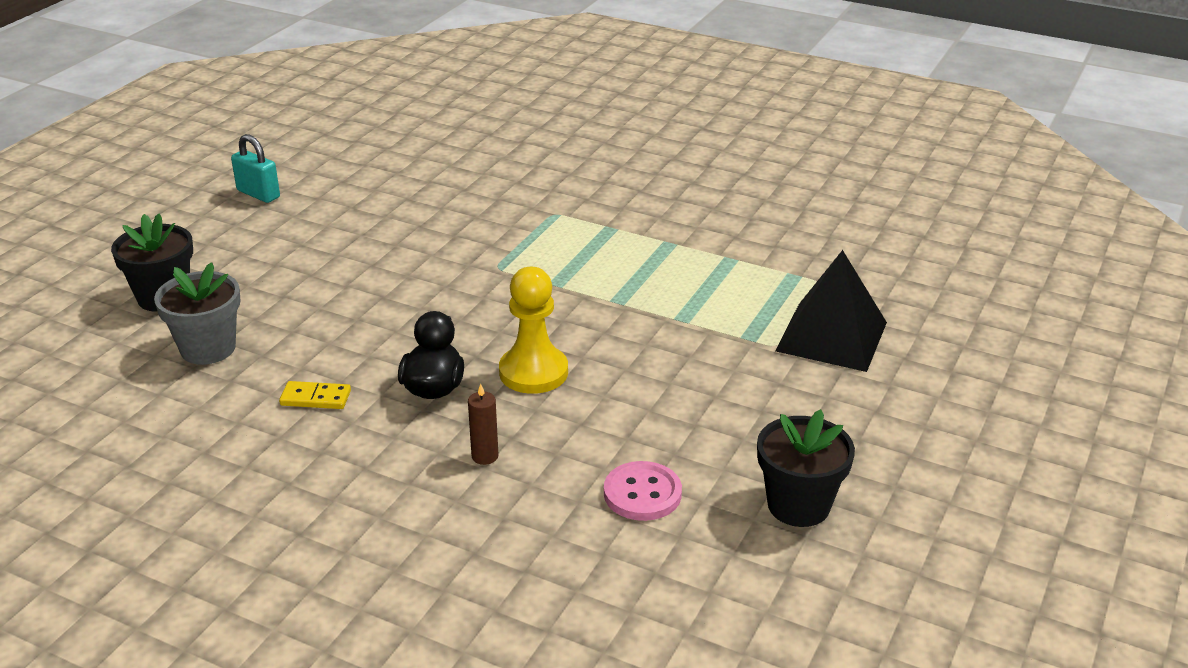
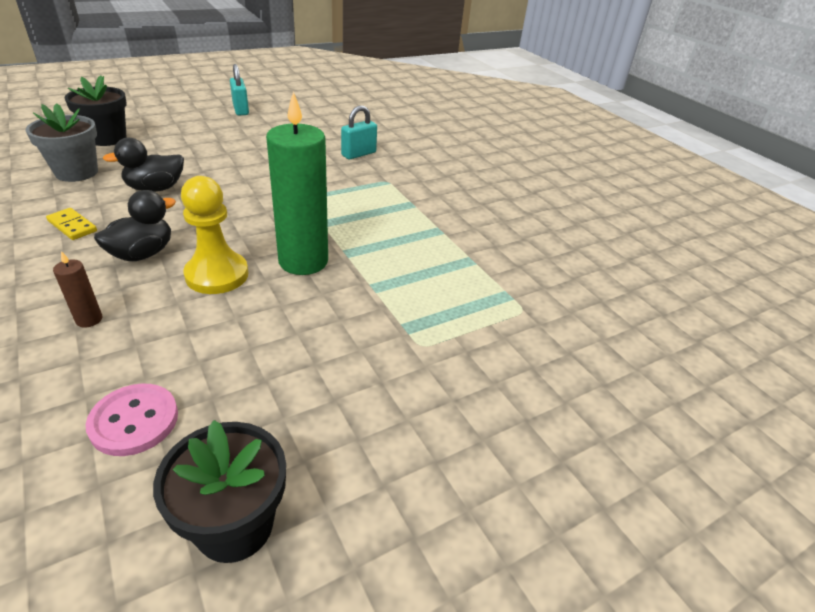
camera: 30 degrees right, 5 degrees up
(330, 325) = (155, 188): none -> black duck
(482, 195) = (358, 154): none -> turquoise padlock
(590, 326) = (303, 261): none -> green candle
(831, 336) = (479, 362): black pyramid -> none

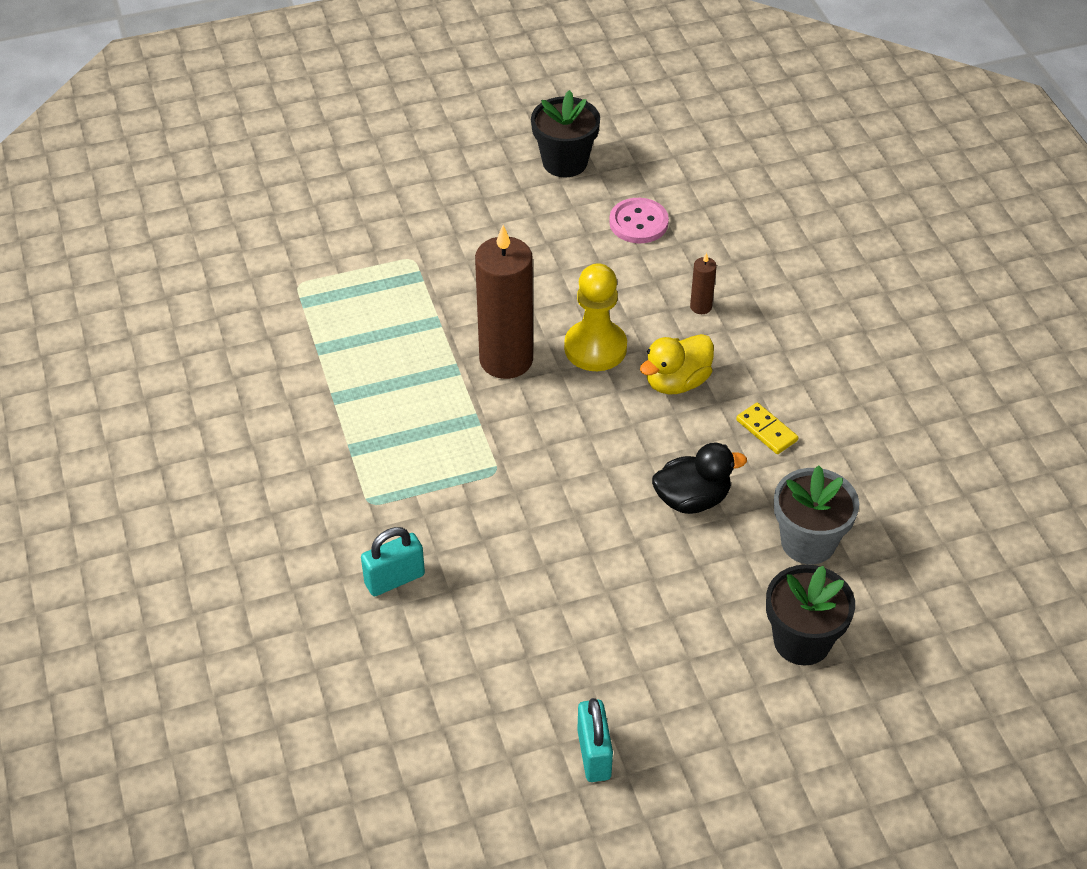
camera: 165 degrees left, 10 degrees up
(142, 254) = (676, 382): black duck -> yellow duck
(303, 261) = (506, 360): green candle -> brown candle

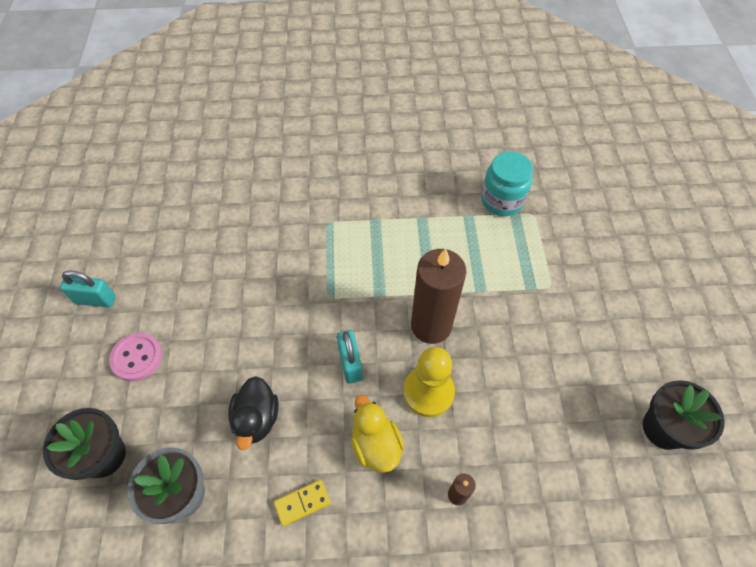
camera: 105 degrees right, 10 degrees up
(281, 318) = (501, 200): none -> turquoise jar
(394, 579) = (266, 225): turquoise padlock -> turquoise padlock (350, 364)
(638, 223) = (575, 472): pink button -> pink button (137, 357)

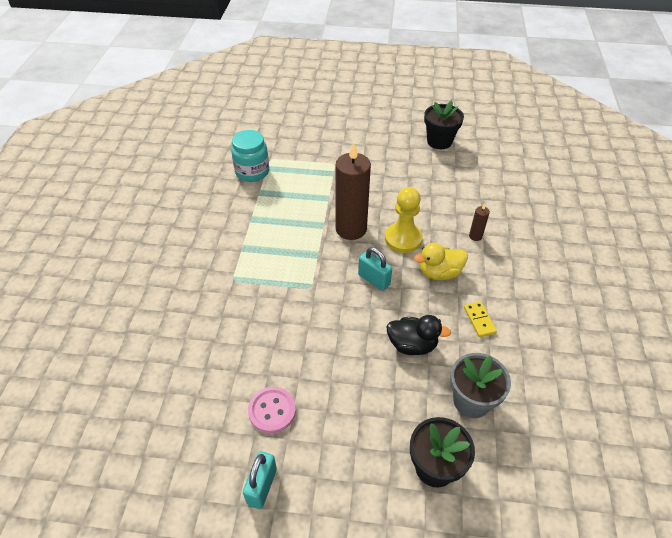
camera: 80 degrees left, 10 degrees down
(137, 357) = (339, 441): pink button -> pink button (272, 410)
(350, 364) = (374, 280): turquoise padlock -> turquoise padlock turned 45 degrees clockwise

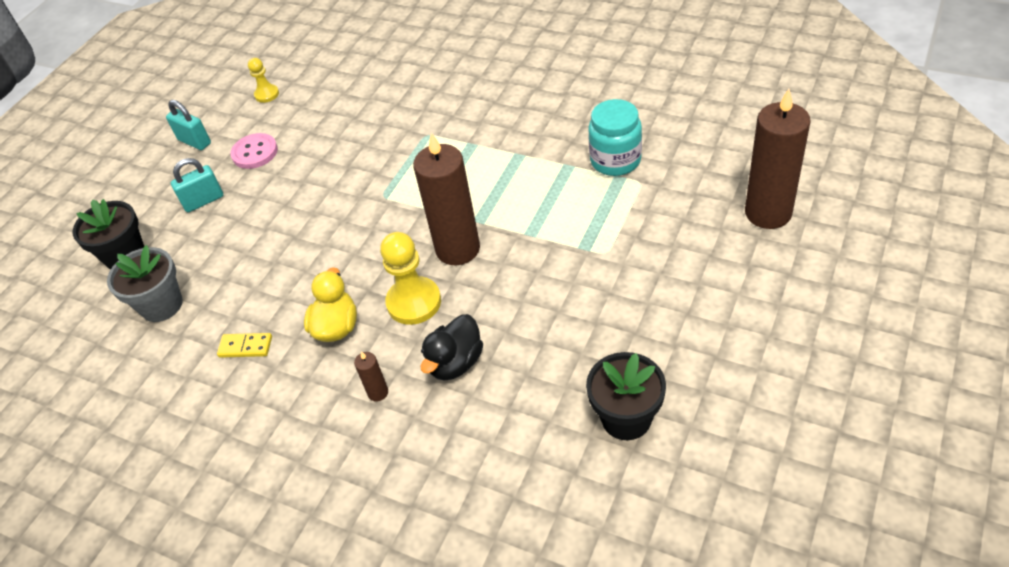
camera: 115 degrees right, 0 degrees up
(177, 441) = (267, 94): none -> yellow pawn
(287, 111) = (768, 213): none -> brown candle
(374, 280) = (361, 256): turquoise padlock -> turquoise padlock (203, 201)
(412, 345) = (254, 271): black duck -> black duck (455, 363)

